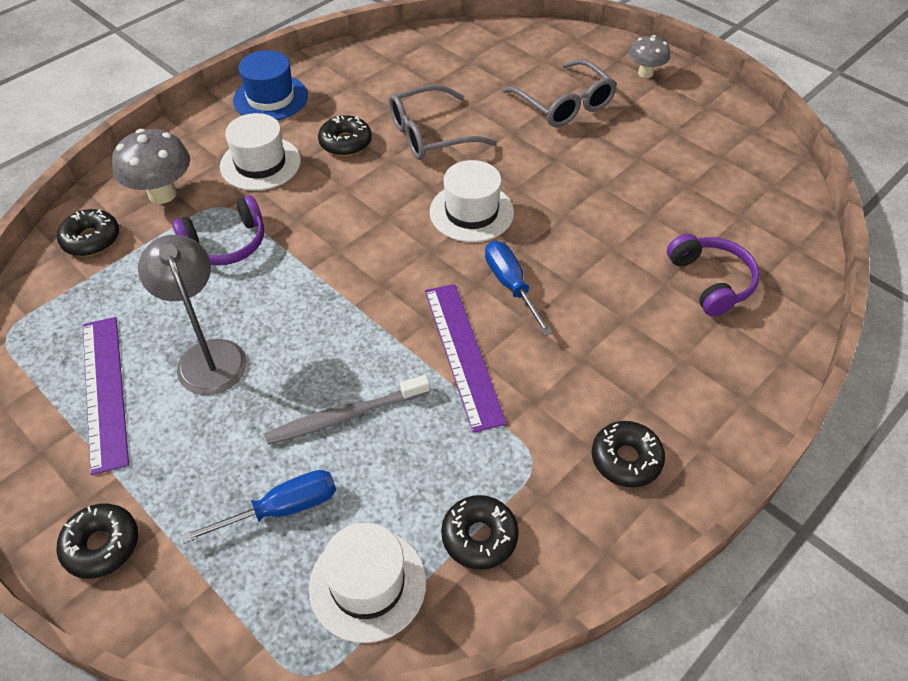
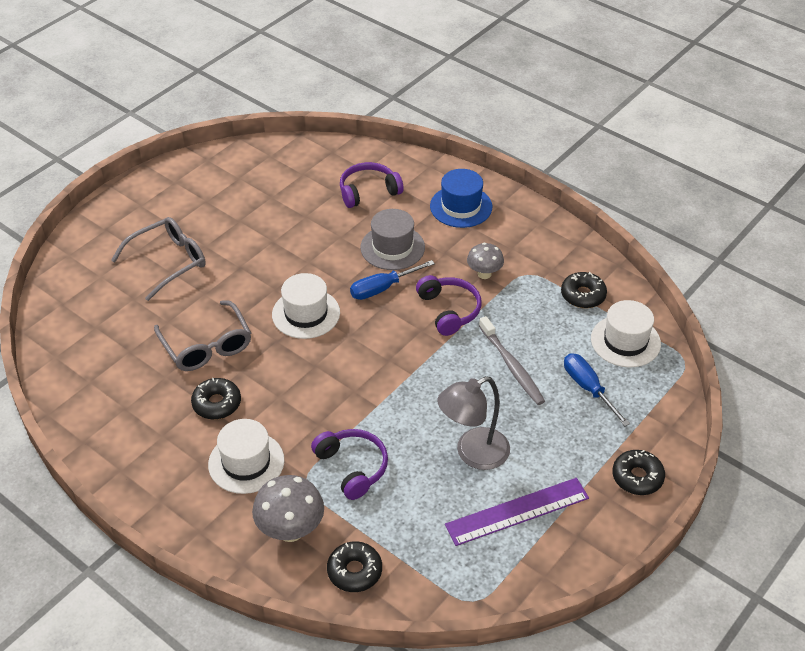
camera: 95 degrees left, 5 degrees down
(270, 98) = (144, 472): blue hat -> blue hat (461, 206)
(463, 354) = (449, 310): purple ruler -> purple headphones
(592, 301) = (392, 247): none -> grey hat
(626, 459) = (516, 234): black donut -> none
(645, 73) = (127, 213): grey mushroom -> grey mushroom (484, 274)

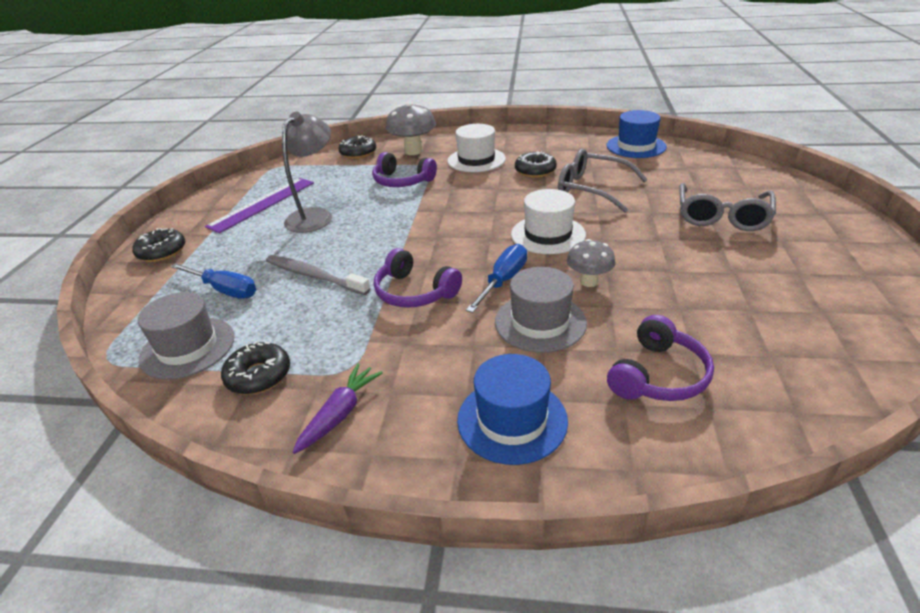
camera: 150 degrees right, 10 degrees down
(79, 385) = (636, 146): none -> blue hat
(484, 274) = (403, 344): grey mushroom -> grey mushroom (589, 281)
(545, 250) = (340, 414): none -> purple carrot
(625, 341) = (187, 347): white hat -> grey hat

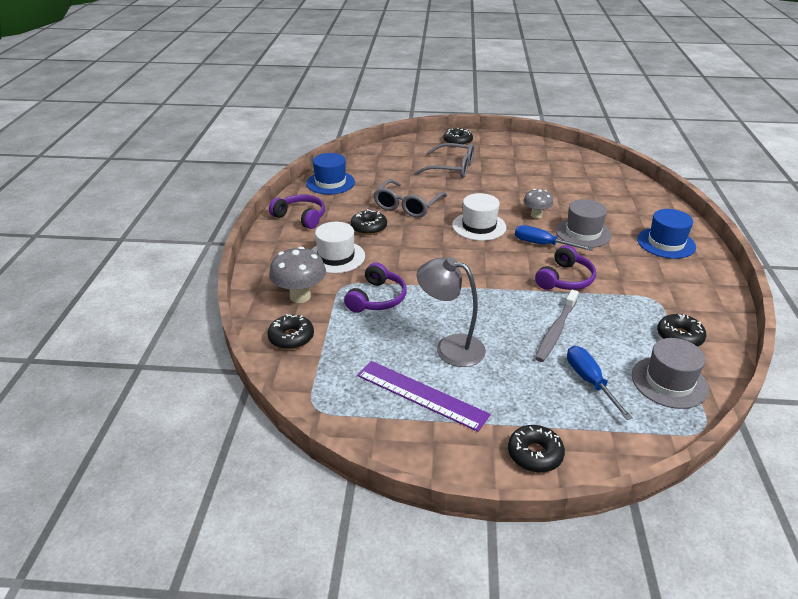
camera: 95 degrees left, 0 degrees up
(224, 290) = (590, 381): blue screwdriver -> blue screwdriver turned 45 degrees counterclockwise
(340, 414) = (692, 297): purple carrot -> none
(658, 375) = (614, 204): purple headphones -> purple headphones (301, 217)
(833, 221) = (457, 141): none -> black donut

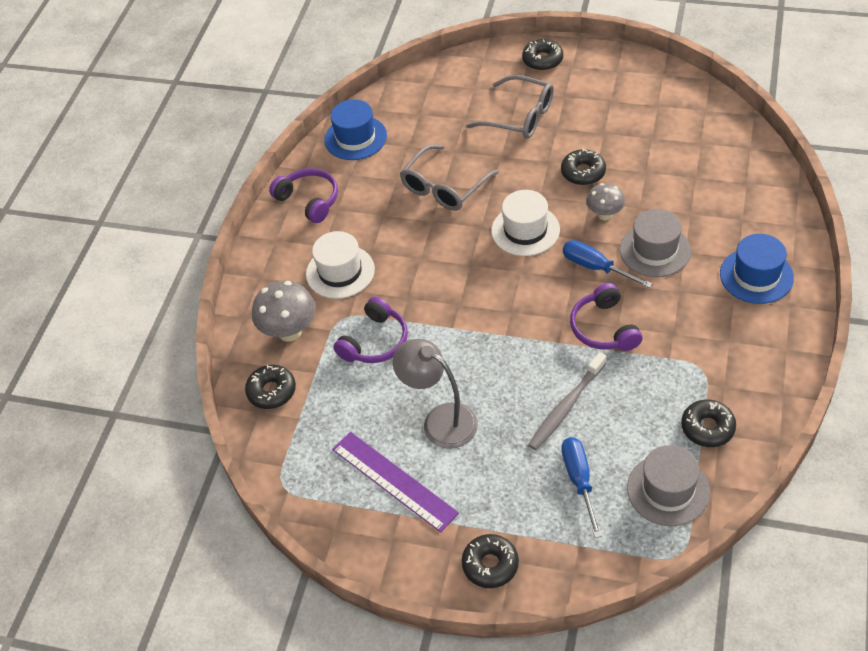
camera: 15 degrees right, 15 degrees up
(369, 228) = (388, 224): black donut -> black donut (583, 172)
(565, 279) = (604, 328): purple headphones -> purple headphones turned 120 degrees clockwise

